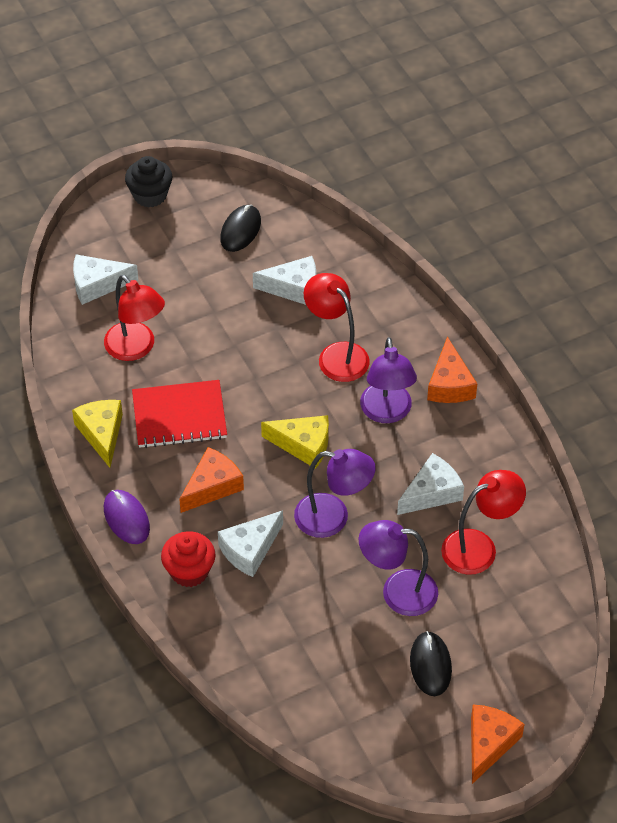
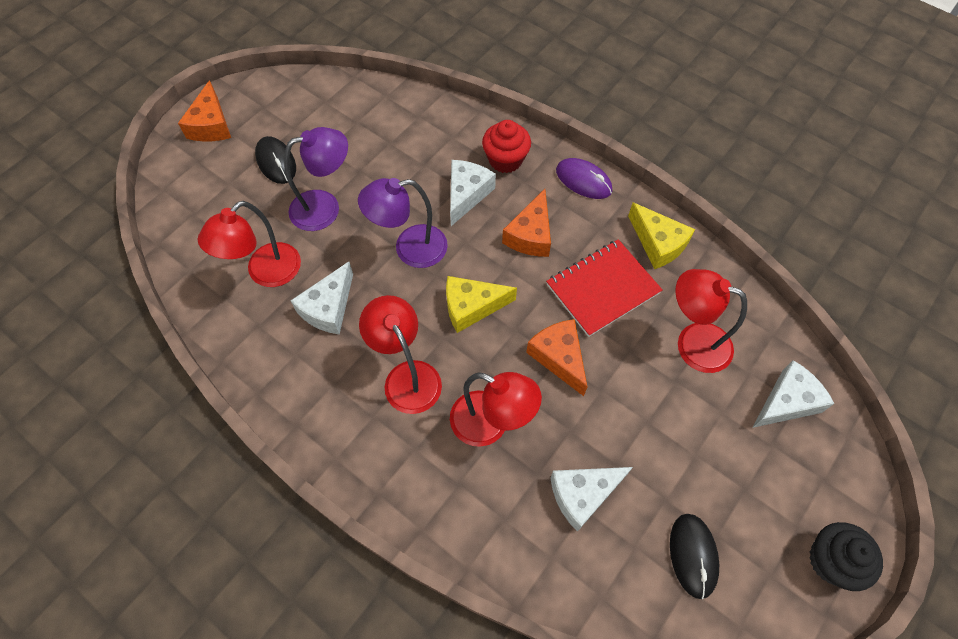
camera: 155 degrees right, 10 degrees up
(387, 412) = (407, 376): purple lamp -> red lamp
(449, 384) = (354, 439): orange cheese -> orange cheese (559, 357)

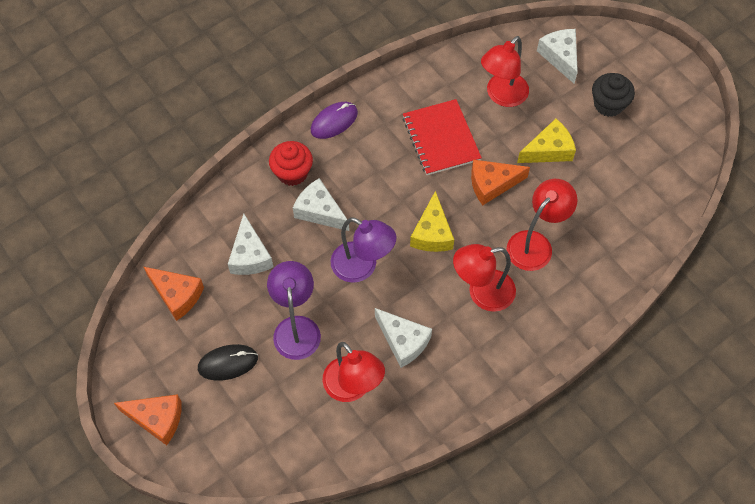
camera: 75 degrees left, 0 degrees up
(410, 248) = (362, 267): purple lamp -> purple lamp turned 60 degrees counterclockwise
(530, 235) = (376, 174): orange cheese -> orange cheese (177, 295)
(583, 495) = (600, 199): white cheese -> white cheese (250, 255)
(658, 243) = (411, 89): yellow cheese -> yellow cheese (548, 150)
(693, 555) = (653, 147): black mouse -> none
(831, 560) = (669, 74): black cupcake -> black cupcake (608, 104)

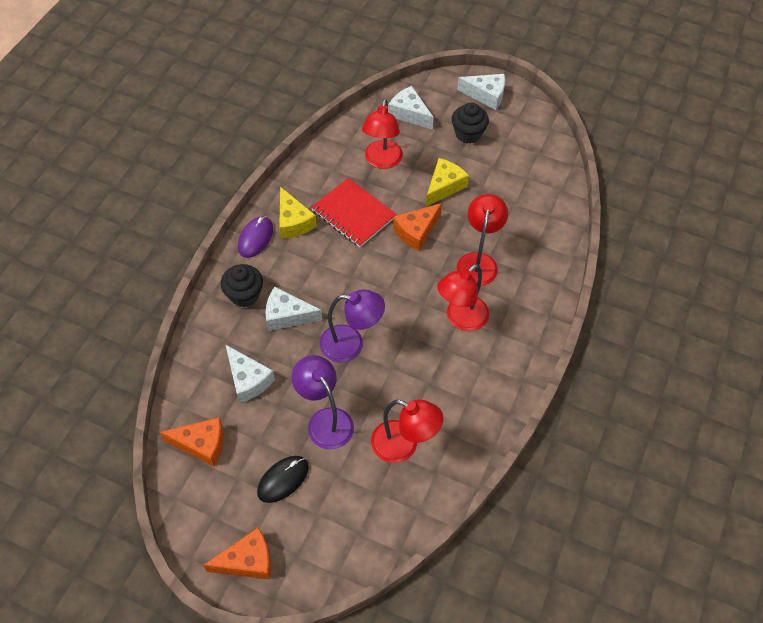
camera: 30 degrees left, 5 degrees down
(292, 173) = (244, 295): red cupcake -> black cupcake
(403, 341) = (422, 387): white cheese -> white cheese (486, 95)
(432, 233) = (392, 291): yellow cheese -> yellow cheese (293, 222)

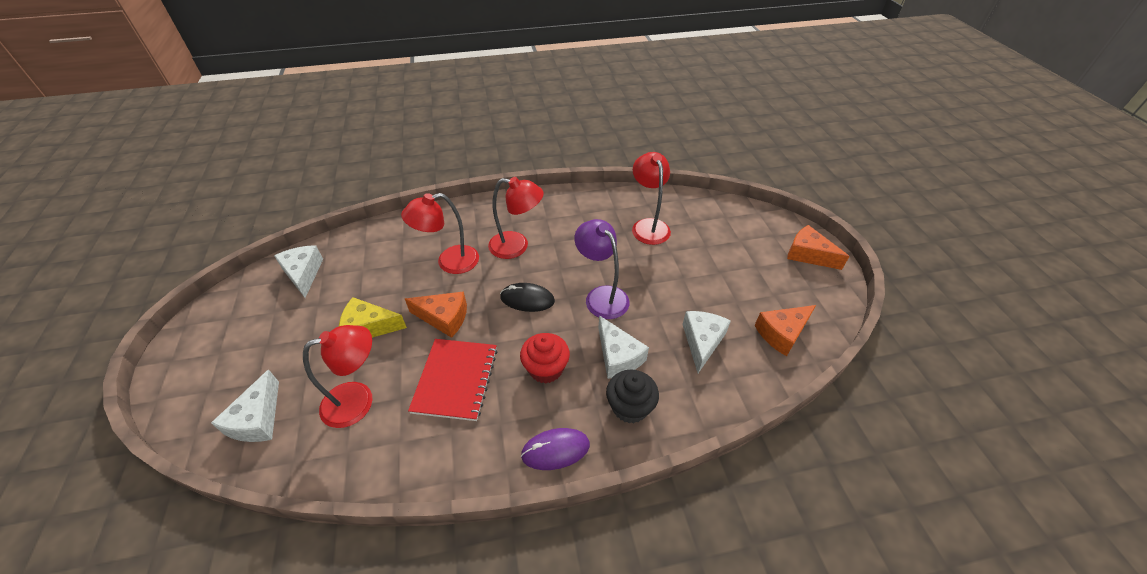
camera: 125 degrees left, 10 degrees down
(201, 444) = (782, 333): orange cheese -> orange cheese turned 90 degrees counterclockwise
(283, 479) = (743, 270): black mouse -> black mouse (527, 299)
(293, 222) = (505, 428): yellow cheese -> none
(317, 266) = (546, 369): none -> red cupcake
(325, 420) = (677, 274): purple lamp -> none
(468, 134) = (273, 346): black cupcake -> none
(486, 95) = (194, 361): white cheese -> white cheese (303, 274)

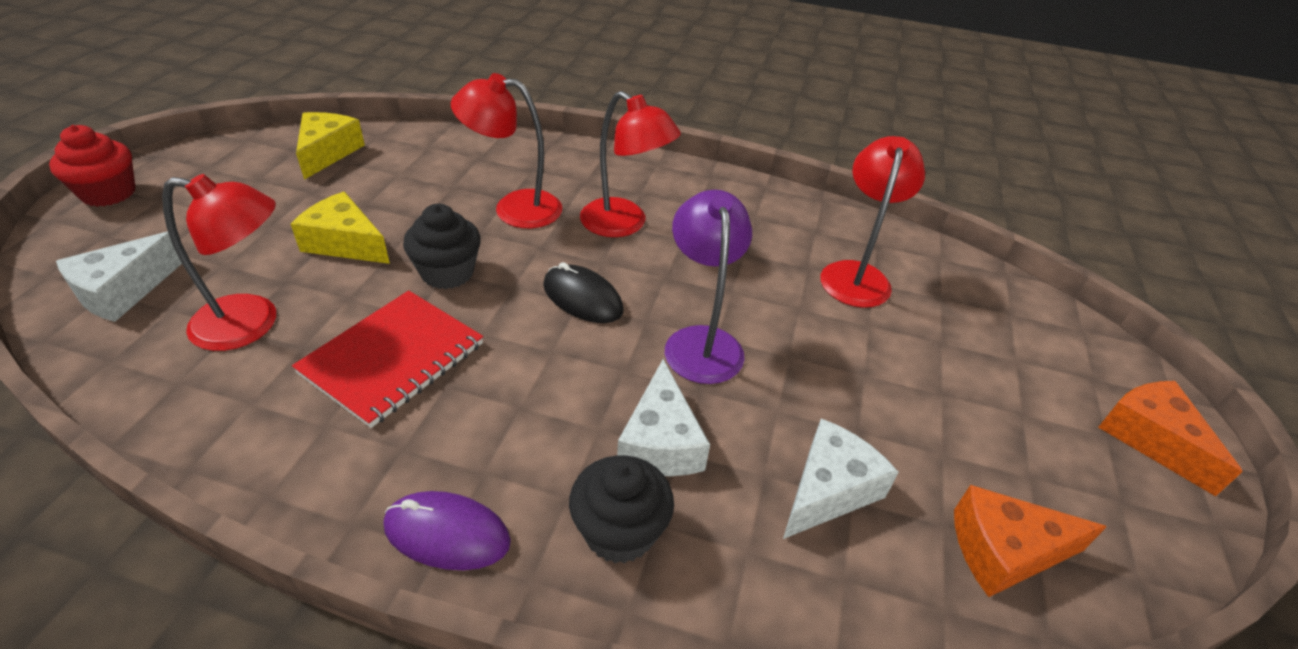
camera: 25 degrees right, 5 degrees down
(303, 274) = (327, 152): white cheese -> yellow cheese
(444, 318) = (447, 273): orange cheese -> black cupcake
(546, 369) = (531, 405): red cupcake -> red cupcake (108, 193)

